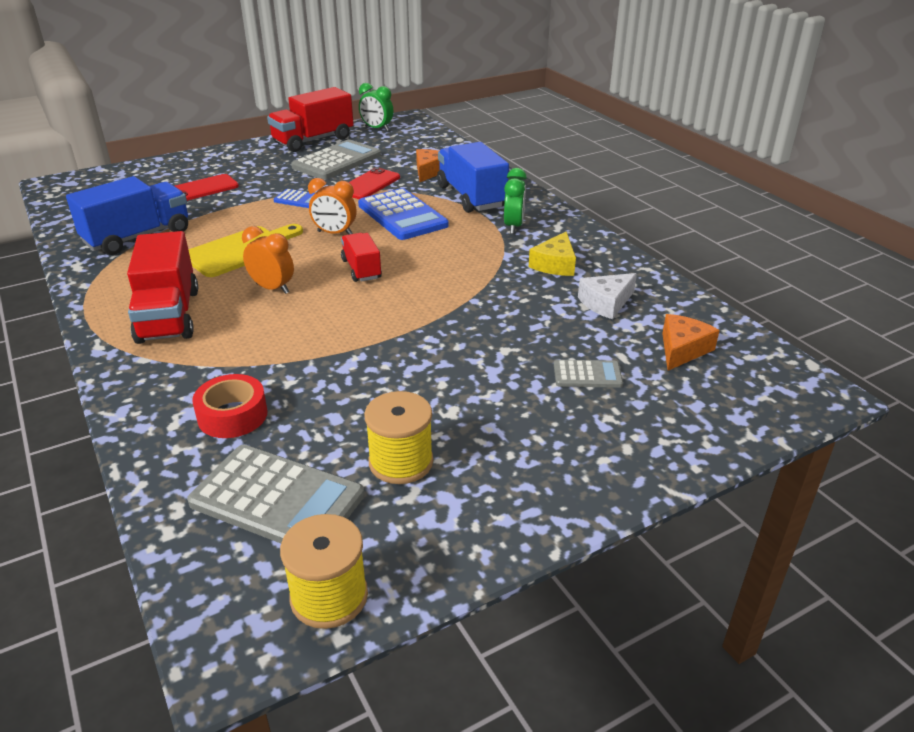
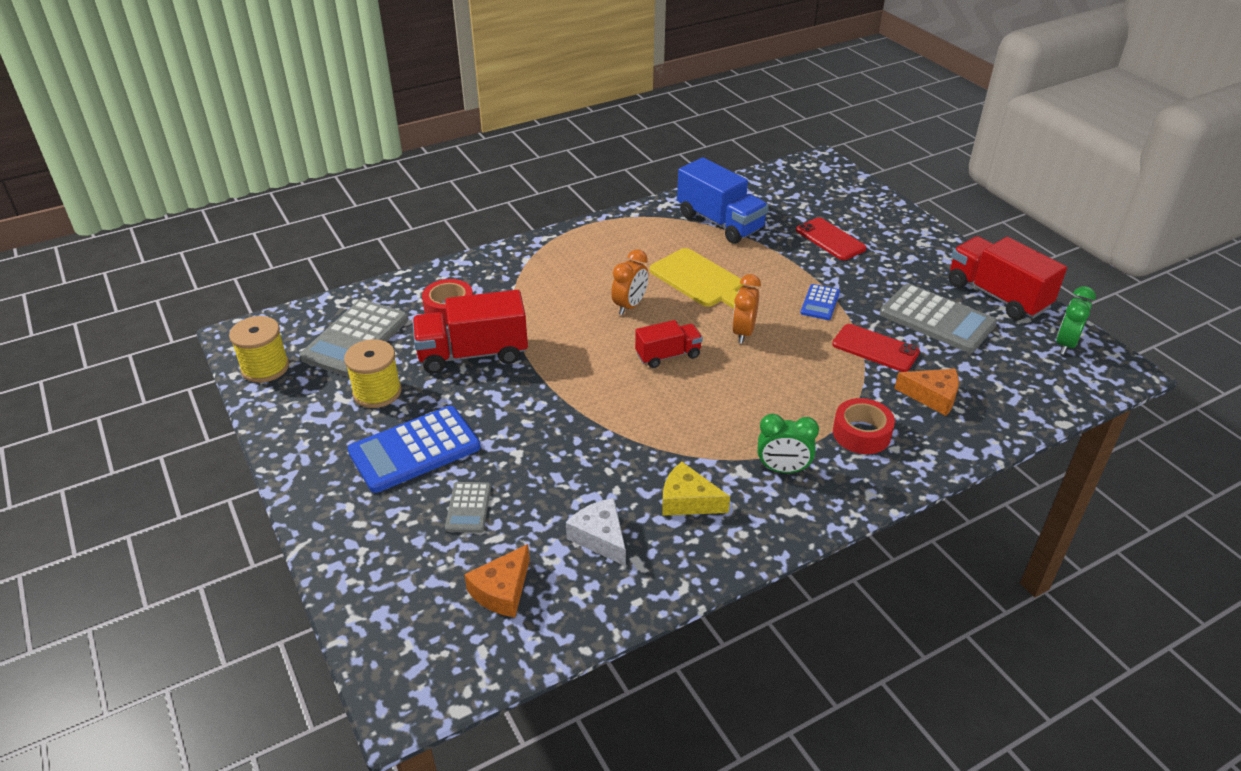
camera: 90 degrees right, 5 degrees up
(168, 315) = (586, 260): red truck -> red truck (473, 354)
(402, 215) = (795, 377): blue calculator -> blue calculator (414, 449)
(471, 197) = (861, 433): blue truck -> red tape
(682, 349) = (502, 590): orange cheese -> orange cheese turned 90 degrees clockwise

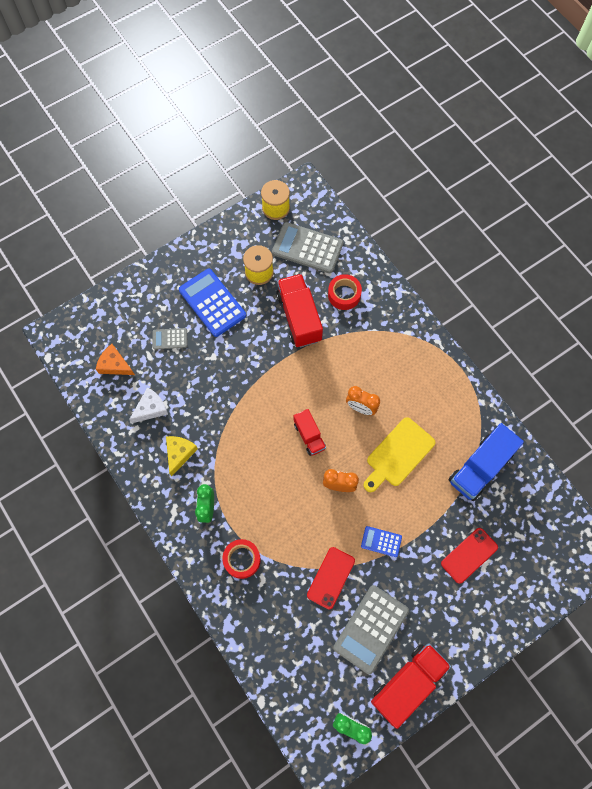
camera: 85 degrees right, 30 degrees up
(932, 396) = (282, 612): orange cheese -> none

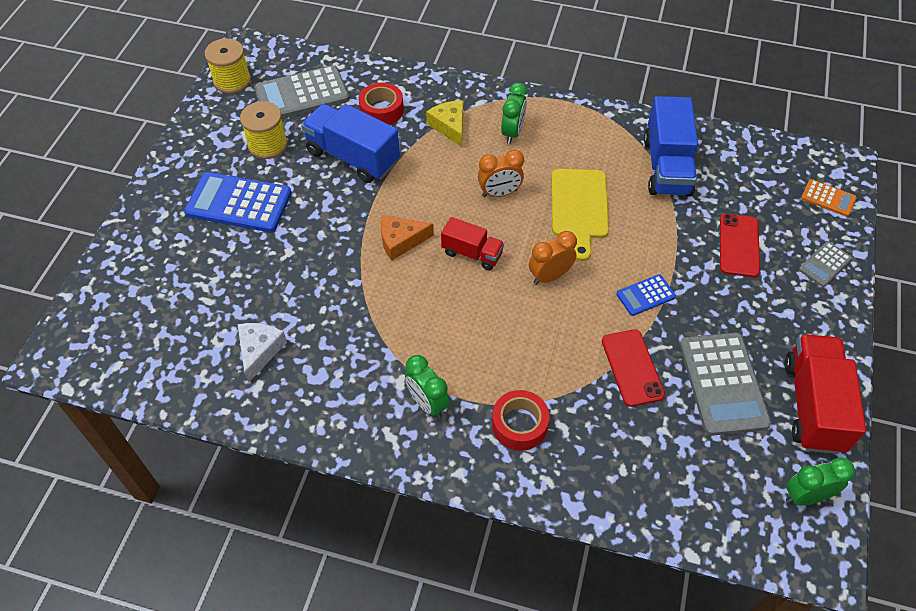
camera: 40 degrees left, 15 degrees down
(115, 365) = (170, 337): orange cheese -> orange cheese (401, 241)
(170, 339) = (218, 267): grey calculator -> grey calculator (825, 264)
(179, 453) = (339, 372): yellow cheese -> yellow cheese (449, 126)
(299, 317) = (353, 157): red truck -> blue truck
(408, 370) = (512, 132): none -> green clock
(560, 570) = (828, 198): none -> orange calculator

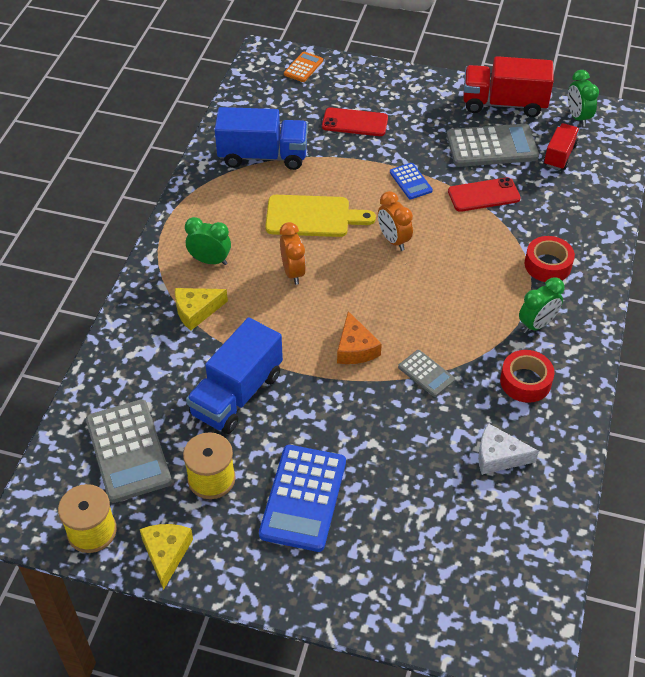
camera: 90 degrees left, 5 degrees down
(204, 122) = (166, 554): none -> yellow cheese
(381, 110) = (165, 371): red tape -> red tape (525, 381)
(472, 253) = (369, 294): red truck -> red truck (559, 155)
(825, 264) = (373, 79): grey calculator -> grey calculator (426, 373)

